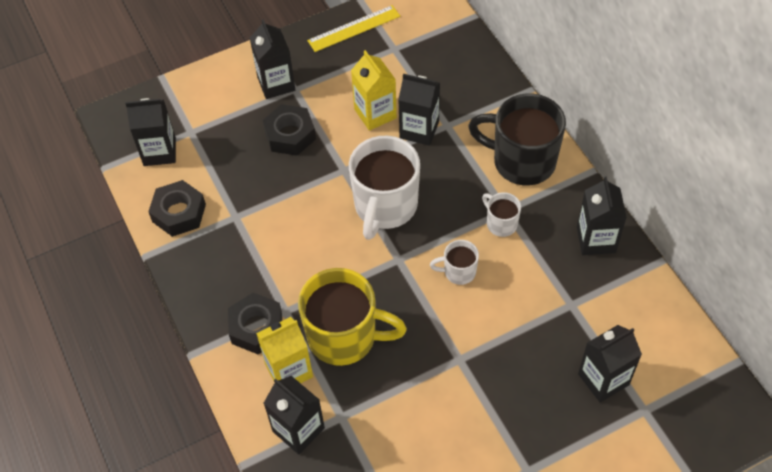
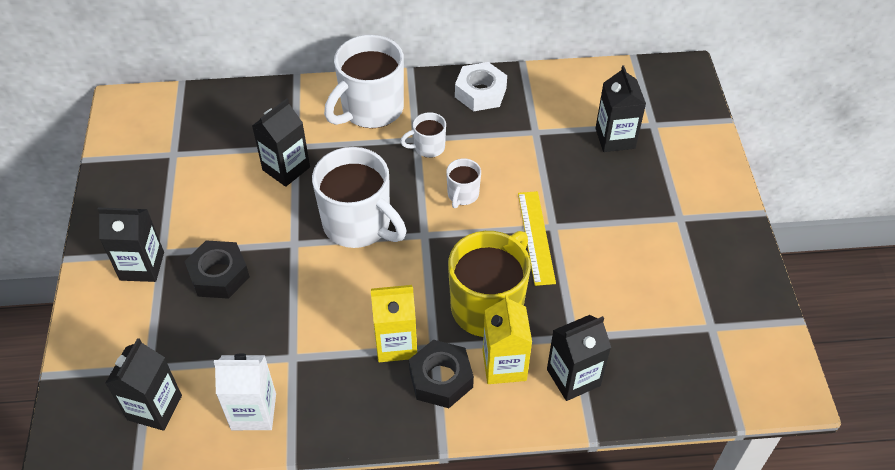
camera: 70 degrees left, 5 degrees down
(179, 213) = (253, 411): black nut -> white carton
(354, 28) = (121, 176): yellow ruler -> yellow ruler (536, 237)
(375, 114) = (243, 195): yellow carton -> yellow carton (396, 344)
(521, 161) = (371, 109): black mug -> white mug
(596, 239) = (480, 92): black carton -> white nut

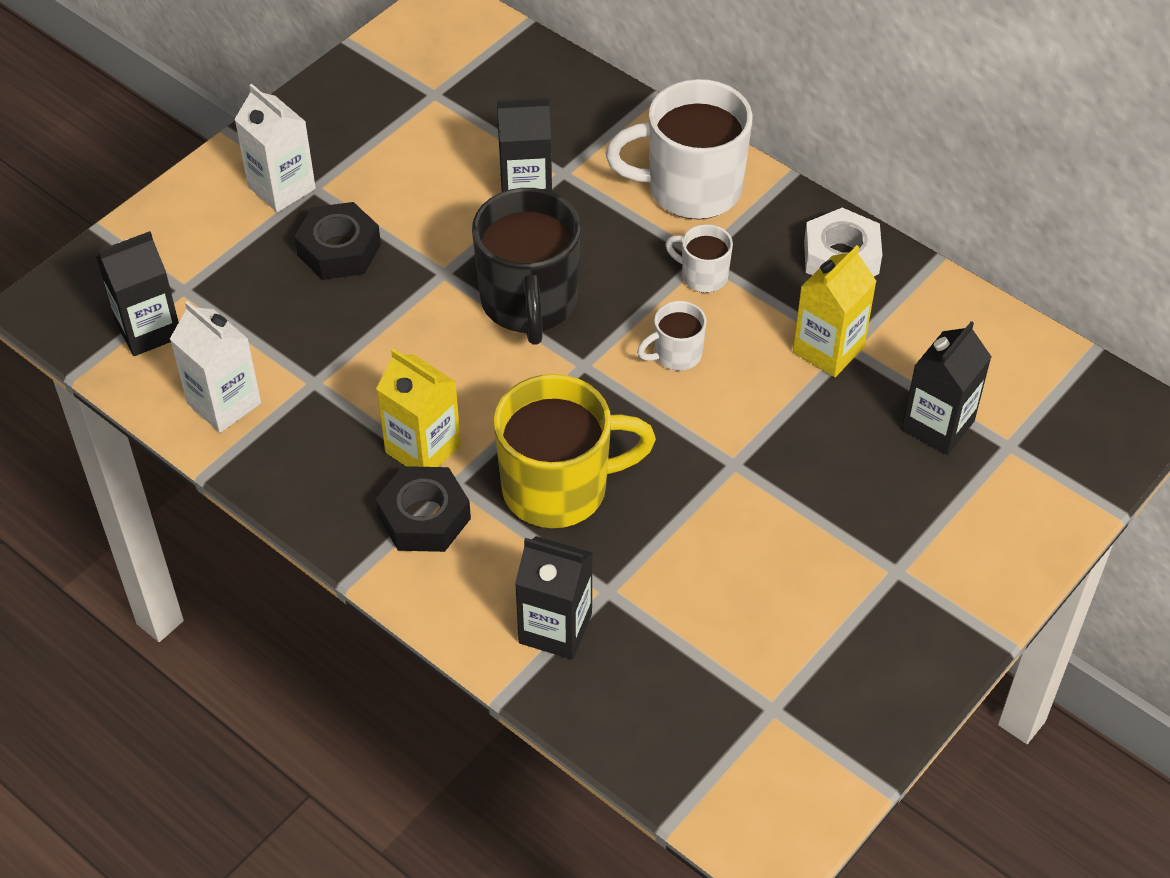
camera: 45 degrees right, 0 degrees up
(142, 266) = (281, 188): black carton -> white carton
(359, 225) = (529, 303): white mug -> black mug
(504, 365) = (501, 557): yellow carton -> yellow carton (828, 349)
(536, 237) = (700, 460): yellow ruler -> none

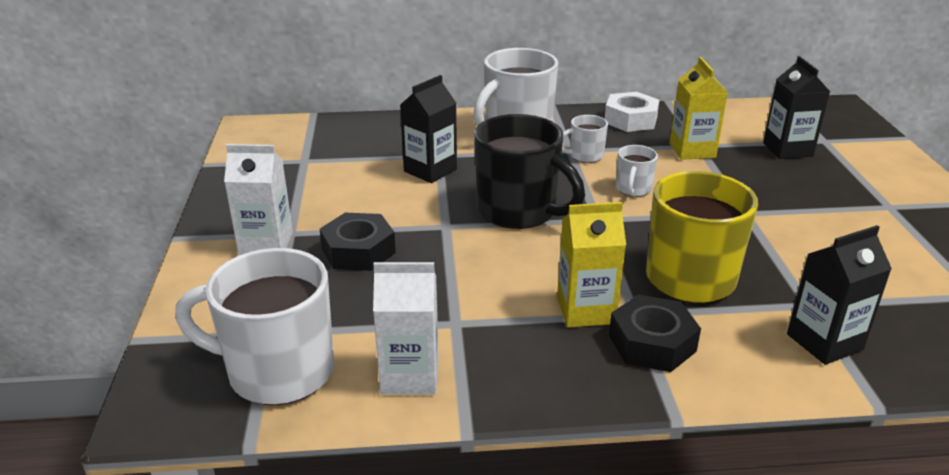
camera: 45 degrees left, 20 degrees down
(148, 330) = (277, 371): black carton -> white mug

